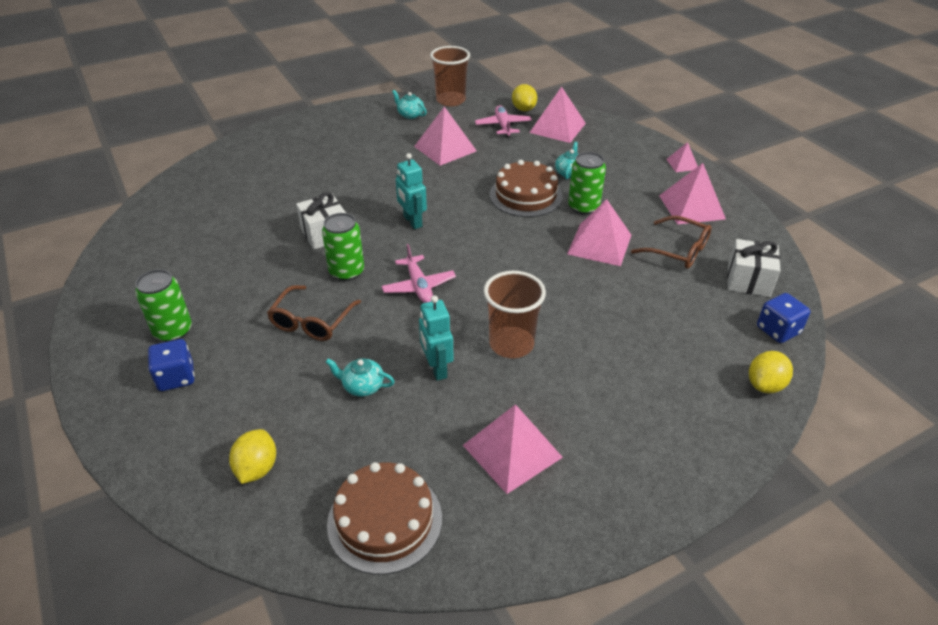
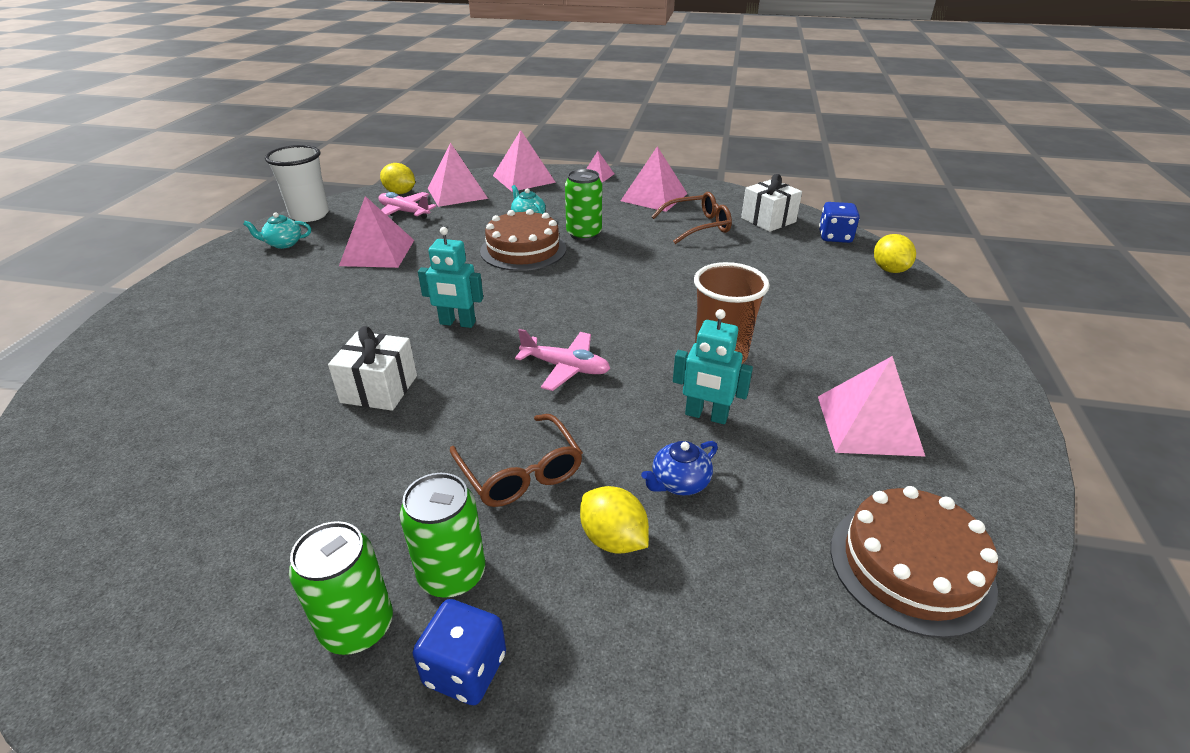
camera: 50 degrees left, 5 degrees down
(257, 468) = (739, 653): yellow lemon -> yellow lemon (613, 539)
(347, 272) = (471, 404): green can -> green can (452, 574)
(362, 386) = (679, 483): turquoise teapot -> blue teapot
(451, 100) = (309, 215): brown cup -> white cup
(599, 244) = (643, 251): pink pyramid -> pink pyramid (524, 179)

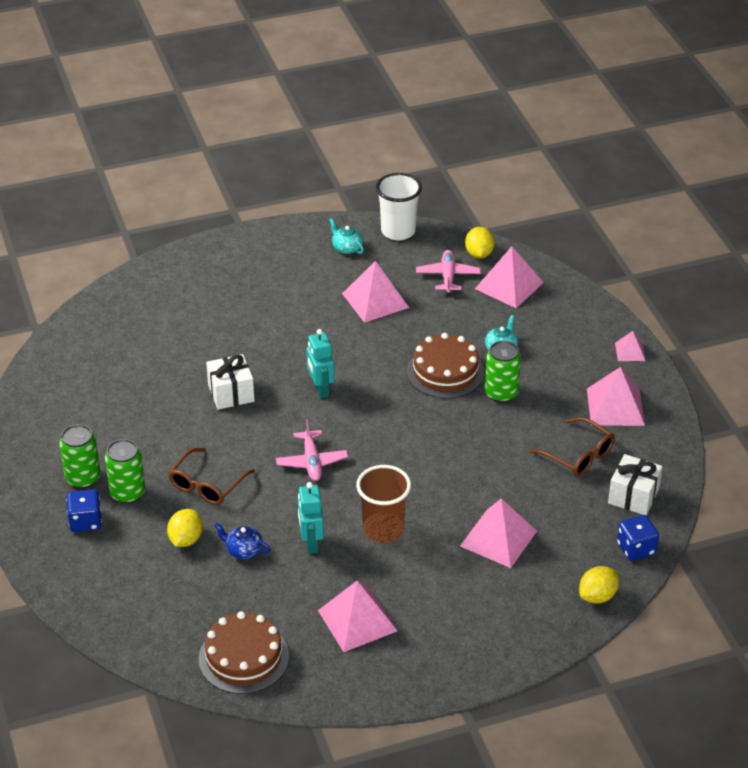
camera: 60 degrees right, 5 degrees up
(524, 179) = (576, 309): pink pyramid -> pink pyramid (498, 538)

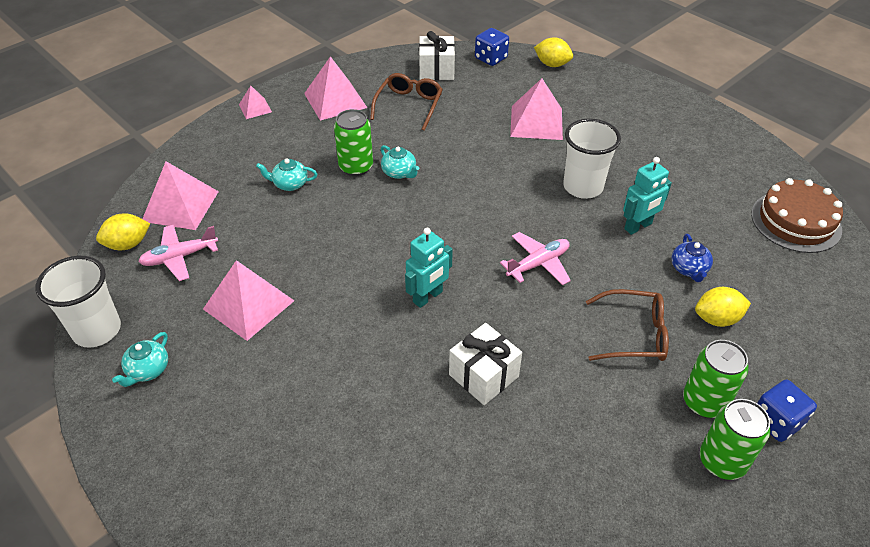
camera: 115 degrees left, 5 degrees up
(357, 620) = (691, 170): pink pyramid -> none
(383, 530) = (583, 187): brown cup -> white cup
(445, 371) = (345, 211): brown cake -> none
(477, 417) = (399, 173): none -> turquoise teapot

